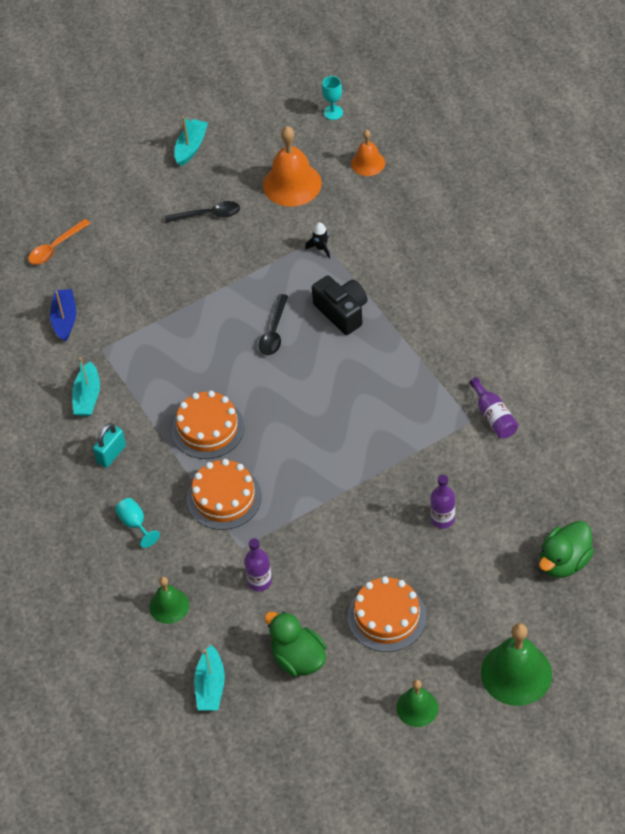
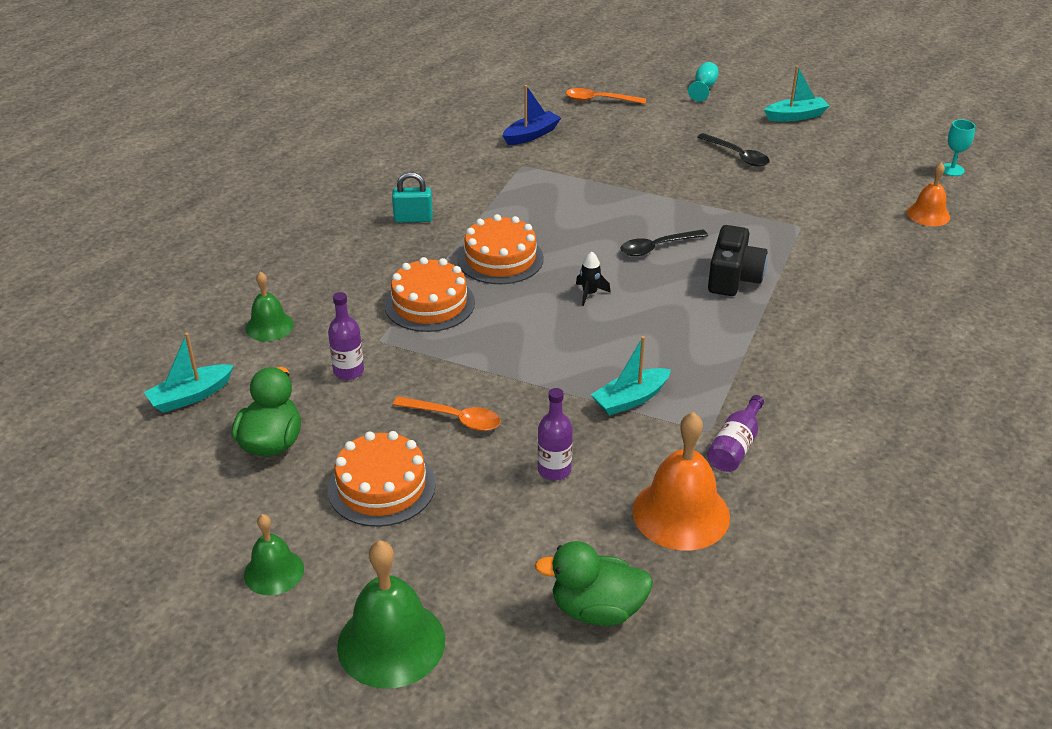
camera: 50 degrees right, 15 degrees down
(87, 397) = (463, 180): turquoise boat -> turquoise boat (630, 399)
(135, 524) = (347, 265): turquoise goblet -> turquoise goblet (704, 88)
(292, 184) = (837, 183): orange bell -> orange bell (681, 513)
(321, 248) = (790, 231): black rocket -> black rocket (589, 293)
(355, 545) = (455, 418): none -> orange spoon

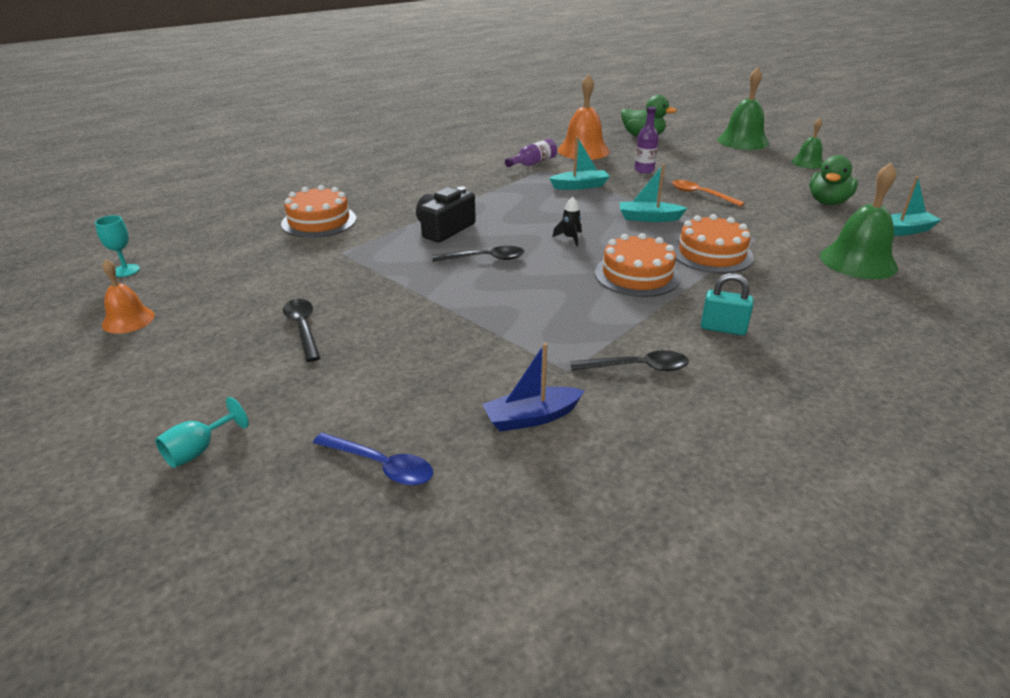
camera: 160 degrees left, 5 degrees down
(269, 326) = (858, 261): green bell -> green bell, size x1.71
(348, 371) = (779, 225): purple bottle -> none
(381, 486) = (750, 178): orange cake -> orange cake (319, 221)
(474, 176) = (638, 367): none -> black spoon
(599, 100) = (381, 466): orange spoon -> blue spoon
(795, 116) = (158, 366): turquoise boat -> turquoise boat (649, 218)
(928, 214) = (222, 241): orange bell -> orange bell (128, 320)

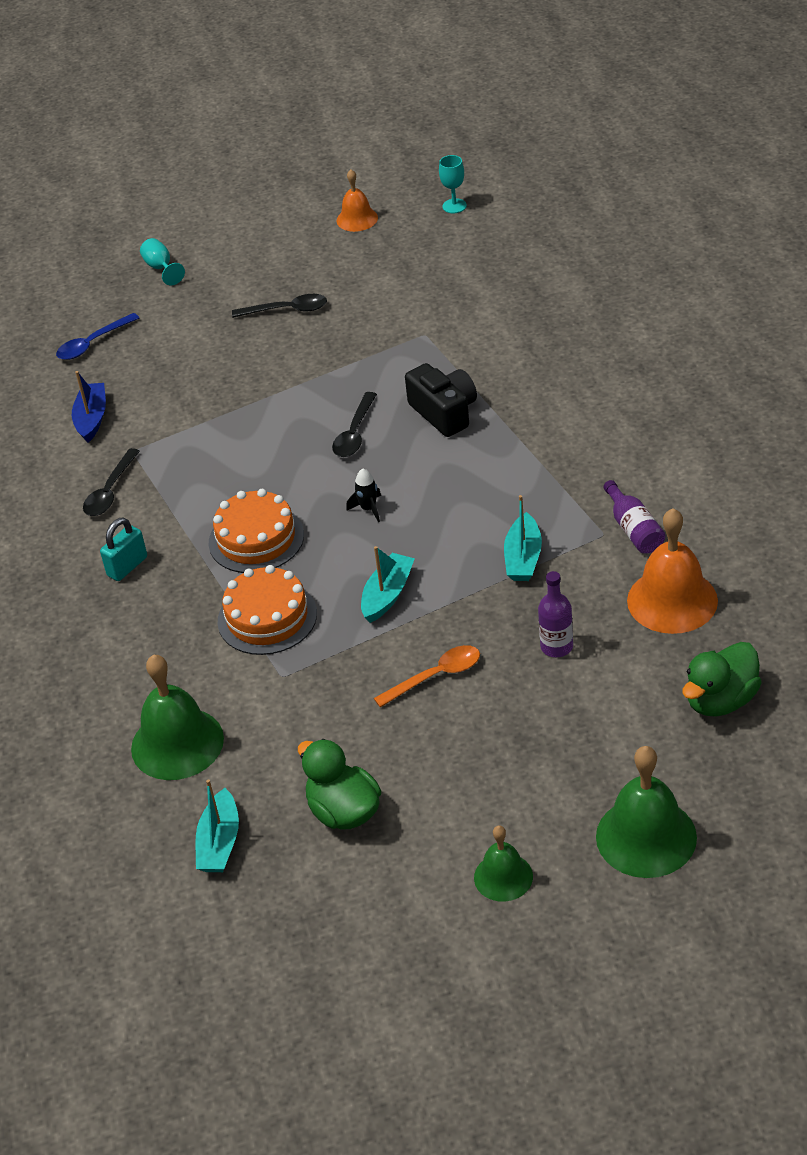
camera: 115 degrees right, 10 degrees up
(319, 221) = (513, 320): orange cake -> none

